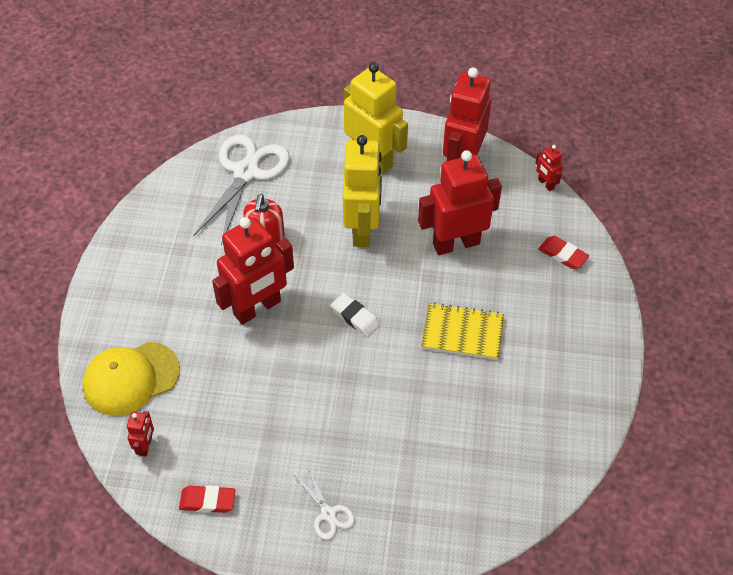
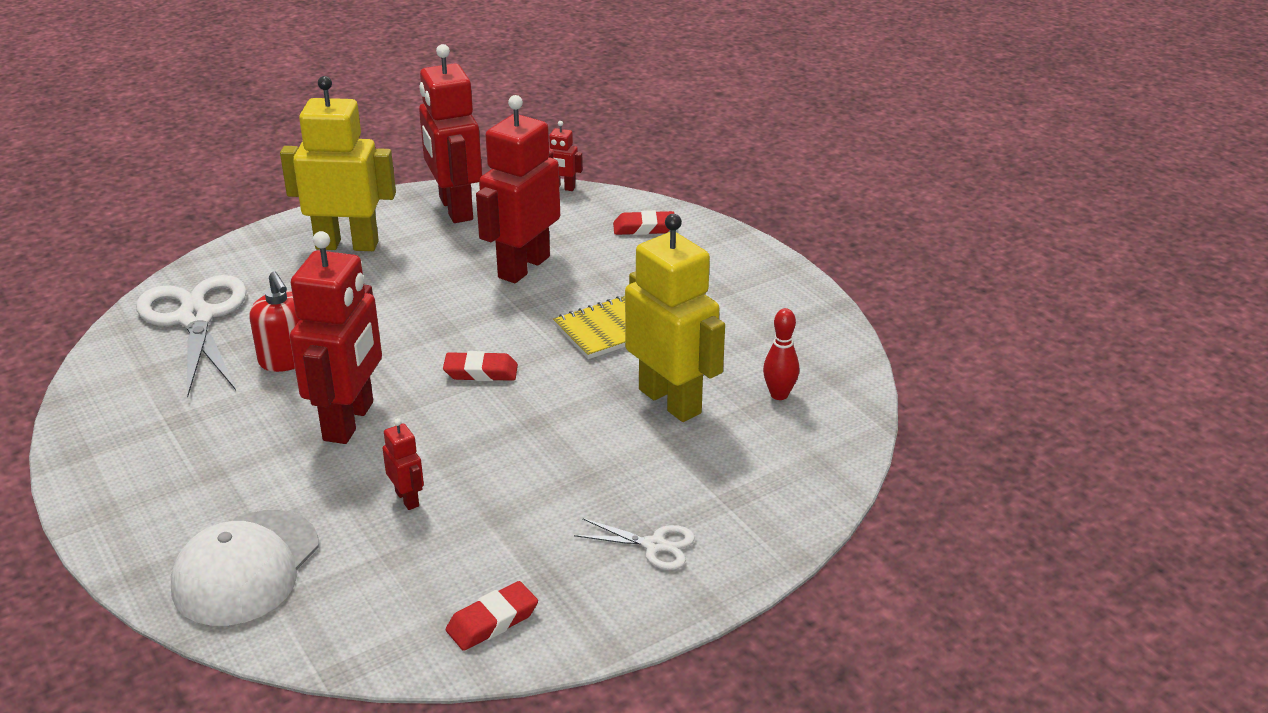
camera: 40 degrees left, 20 degrees down
(130, 378) = (246, 568): yellow cap -> white cap
(145, 446) = (344, 619): red robot -> red robot (407, 499)
(355, 317) = (481, 372): white eraser -> red eraser
(362, 229) = (402, 302): yellow robot -> yellow robot (670, 401)
(505, 455) = (779, 395): none -> red bowling pin

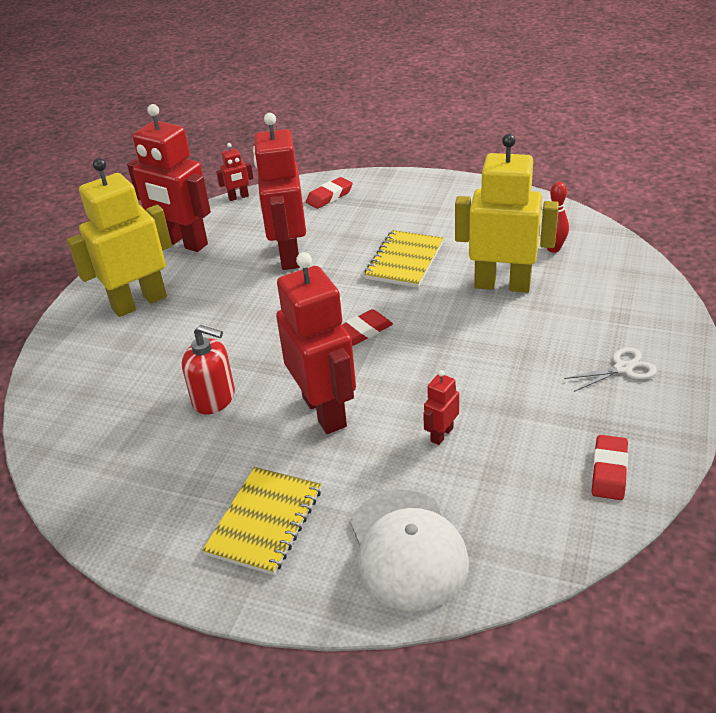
camera: 35 degrees left, 5 degrees up
(184, 478) = (265, 522): none -> yellow notebook
(196, 318) = (95, 411): white scissors -> none
(407, 499) = (441, 434): red robot -> red robot turned 75 degrees counterclockwise

